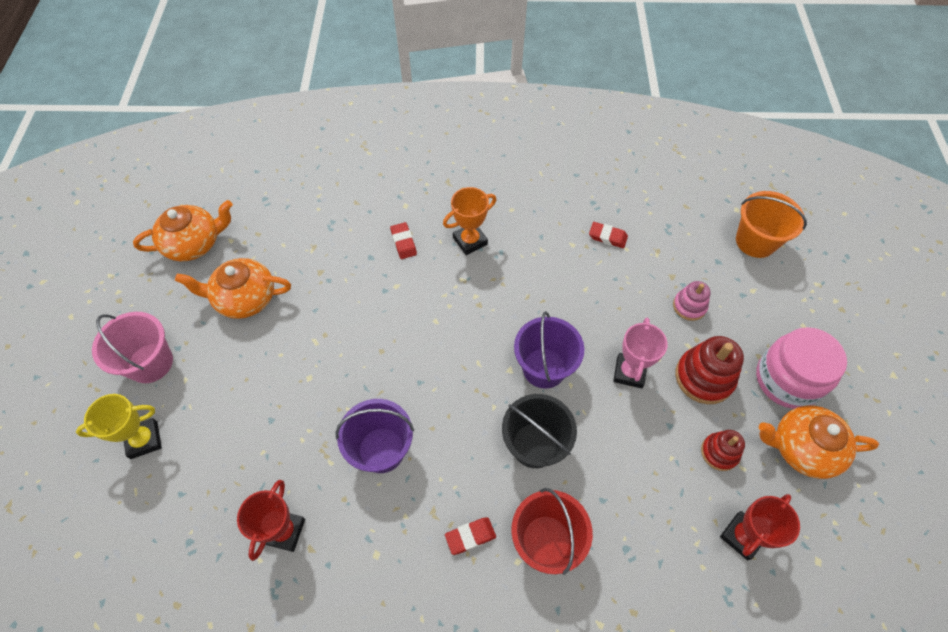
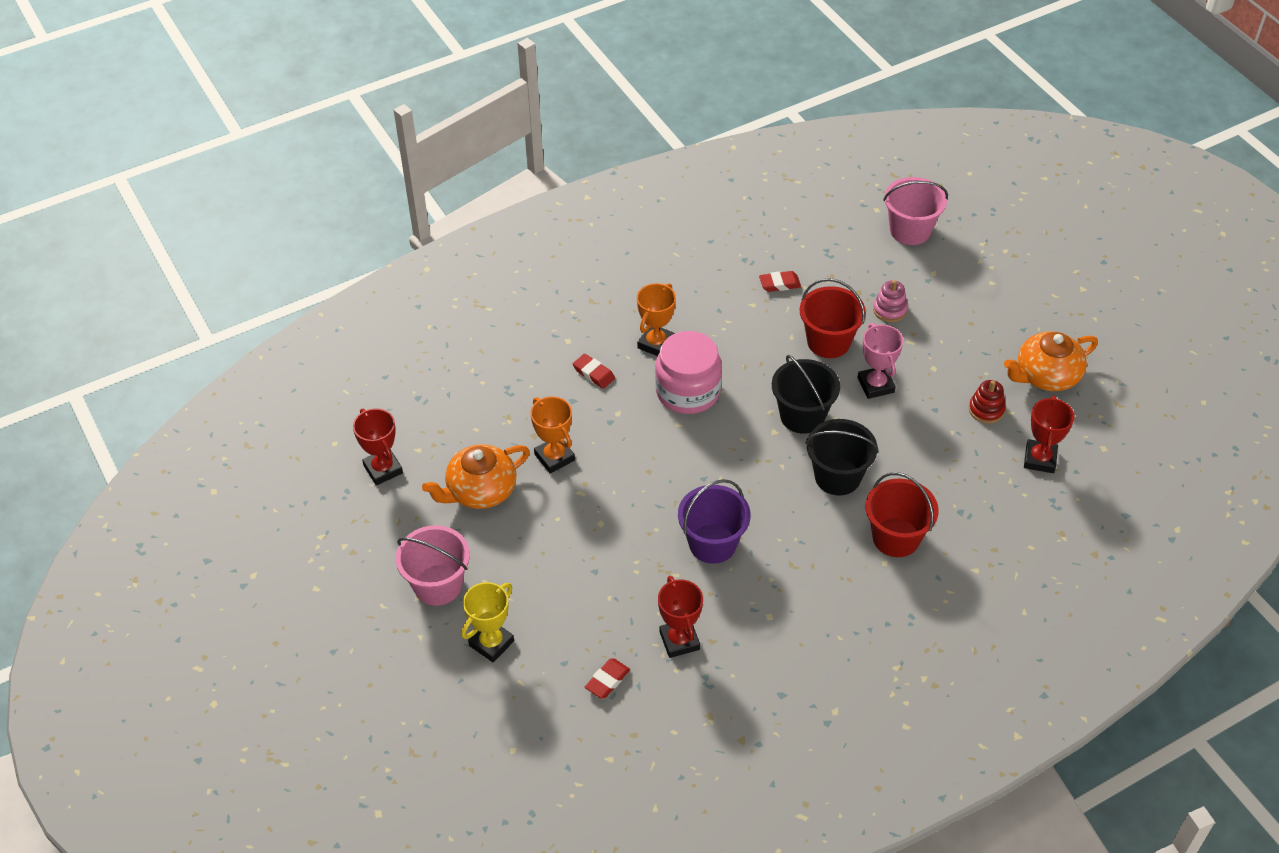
camera: 30 degrees left, 10 degrees down
(194, 243) = (383, 469): orange teapot -> red trophy
(320, 299) = (554, 457): none -> orange trophy
(470, 536) = (835, 565): red eraser -> red eraser (607, 680)
(544, 368) = (802, 416): purple bucket -> black bucket
(614, 309) = (828, 342): none -> red bucket
(704, 377) = (938, 360): red stacking toy -> none
(755, 241) = (910, 230): orange bucket -> pink bucket
(787, 380) = (1004, 331): pink jar -> pink jar (688, 391)

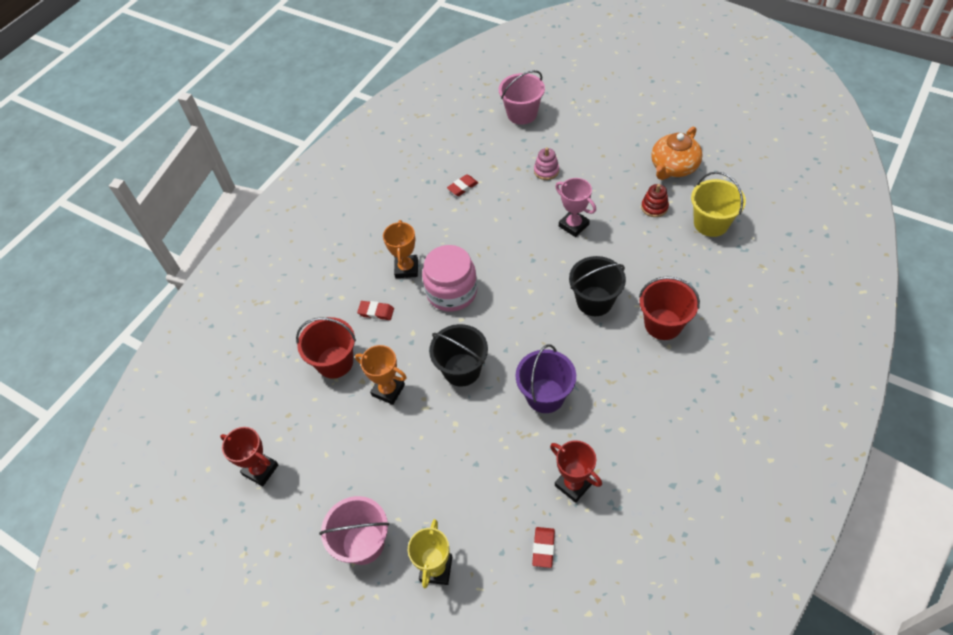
camera: 25 degrees left, 5 degrees up
(480, 491) = (348, 446): orange teapot -> none
(802, 416) = (541, 270): black bucket -> black bucket (462, 370)
(828, 342) = (522, 211): red bucket -> red bucket (335, 362)
(1040, 459) = (711, 223): red trophy -> yellow bucket

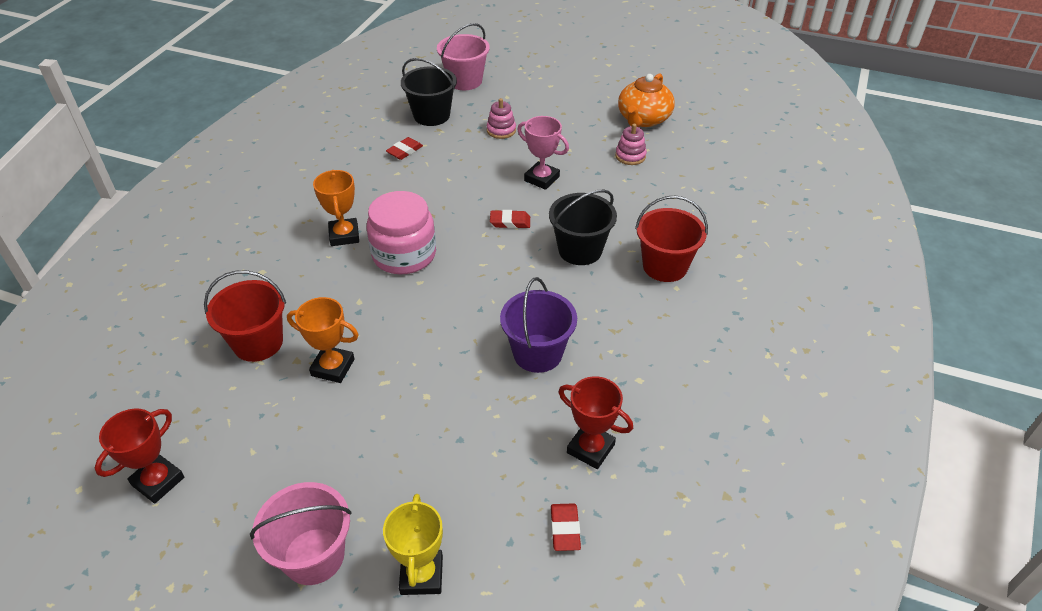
camera: 15 degrees left, 10 degrees down
(260, 470) = (158, 481): red trophy -> red trophy turned 75 degrees counterclockwise
(376, 312) = (309, 283): red eraser -> red eraser (510, 222)
(462, 370) = (427, 335): black bucket -> black bucket (431, 115)
(654, 207) = (630, 156): red stacking toy -> pink stacking toy
(711, 223) = (696, 166): yellow bucket -> none

